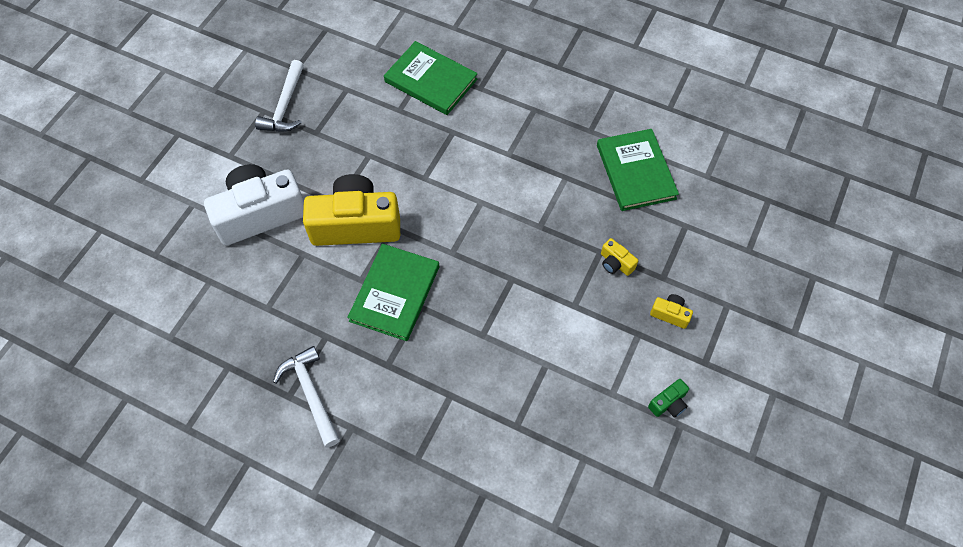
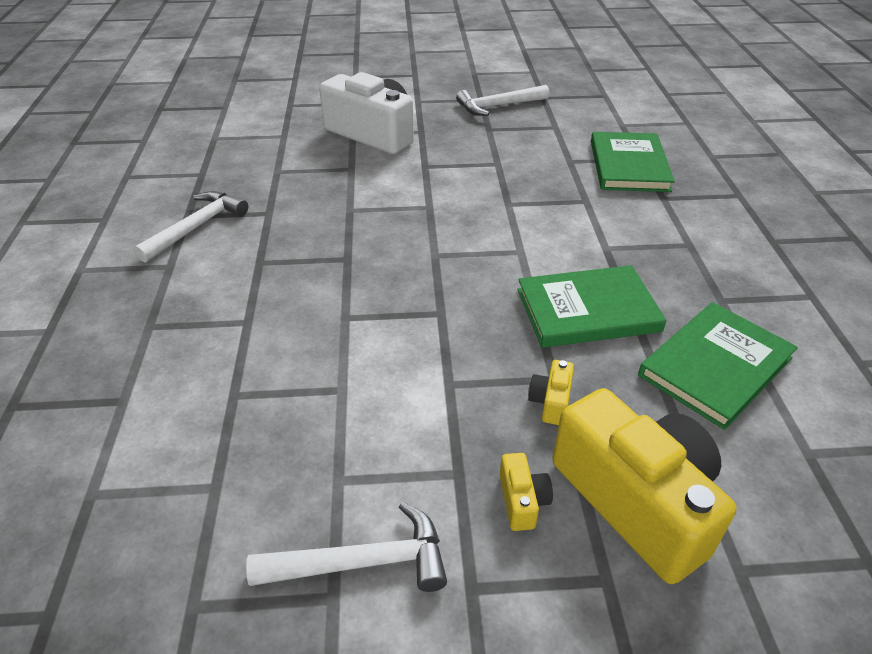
camera: 60 degrees right, 20 degrees down
(356, 224) = (410, 184): yellow camera -> yellow camera (636, 500)
(395, 293) = (350, 236): green book -> green book (587, 310)
(668, 403) = (362, 562): green camera -> white hammer

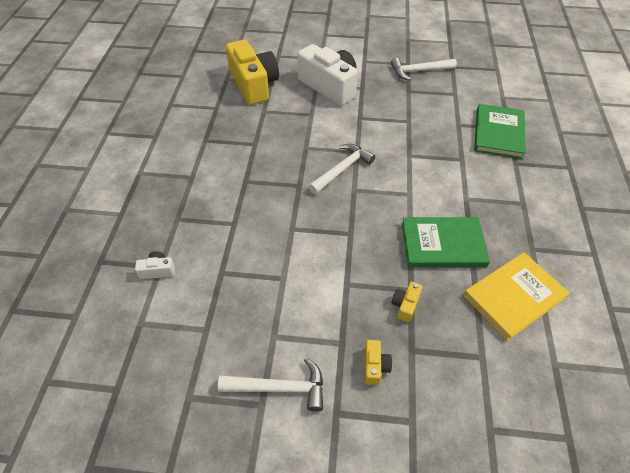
camera: 10 degrees right, 10 degrees up
(119, 406) = (158, 271): none -> white camera
(197, 227) = (210, 149): white hammer -> white hammer (342, 169)
(636, 500) = (441, 377): yellow camera -> yellow camera (254, 85)
(715, 367) = (514, 297): green book -> yellow book

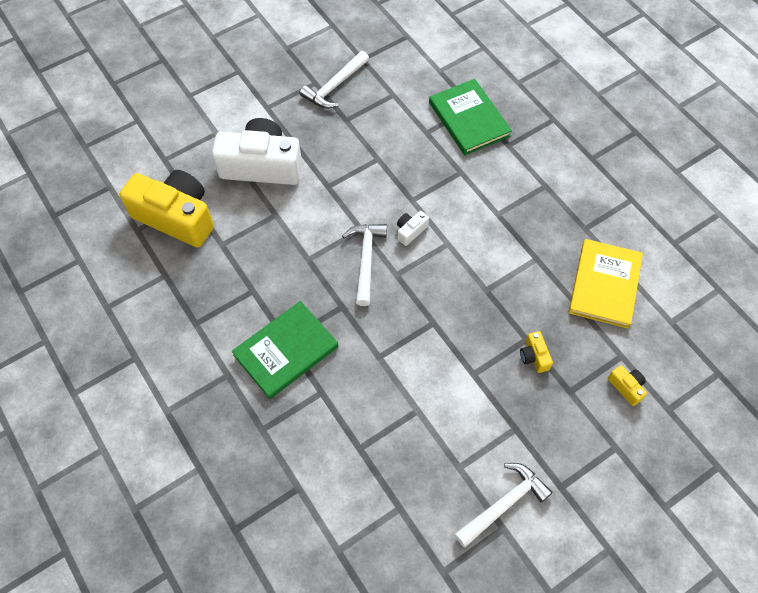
camera: 40 degrees left, 10 degrees up
(158, 271) = (300, 493): white camera -> white camera (410, 231)
(375, 366) = (555, 427): yellow camera -> yellow camera (626, 387)
(443, 244) = (516, 276): green book -> green book (286, 351)

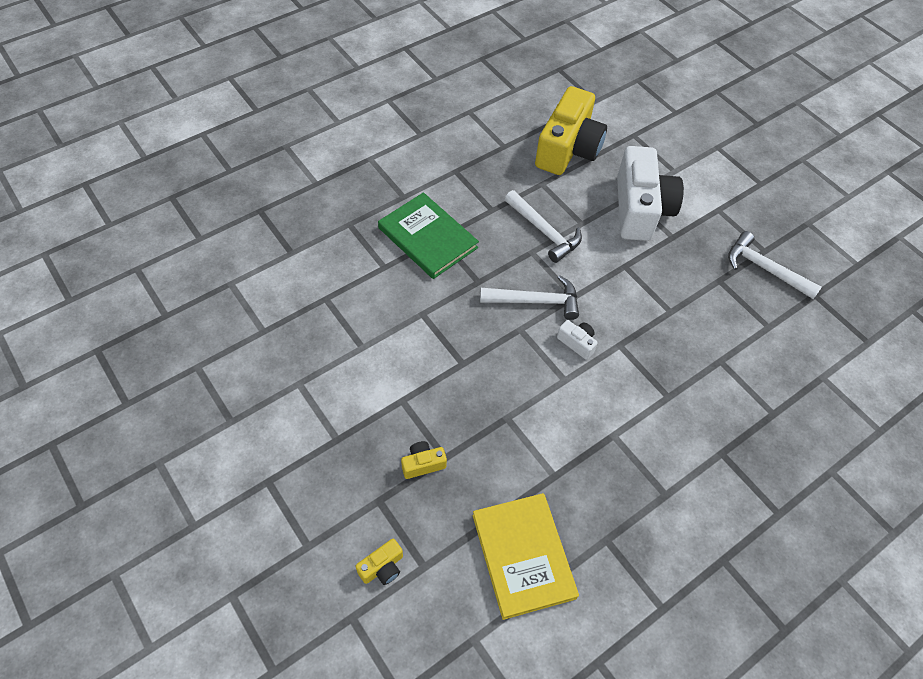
camera: 85 degrees right, 5 degrees down
(469, 119) = (752, 408): green book -> none
(504, 504) = (256, 423): white hammer -> white hammer (544, 231)
(604, 285) = (523, 556): yellow book -> yellow book turned 60 degrees clockwise

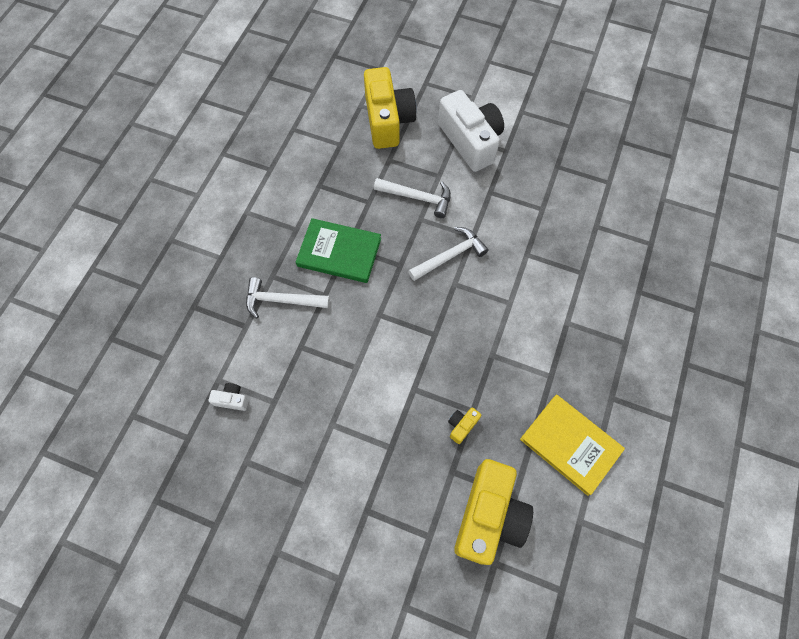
camera: 30 degrees left, 10 degrees up
(382, 567) = (489, 516): yellow camera -> yellow camera, size x2.47
(577, 343) = (499, 270): white camera -> white camera (232, 399)
(764, 269) = (579, 140): white hammer -> white hammer (282, 300)

